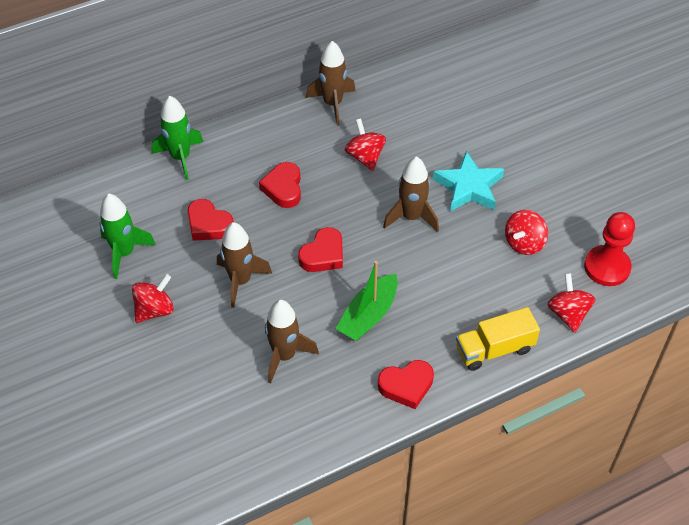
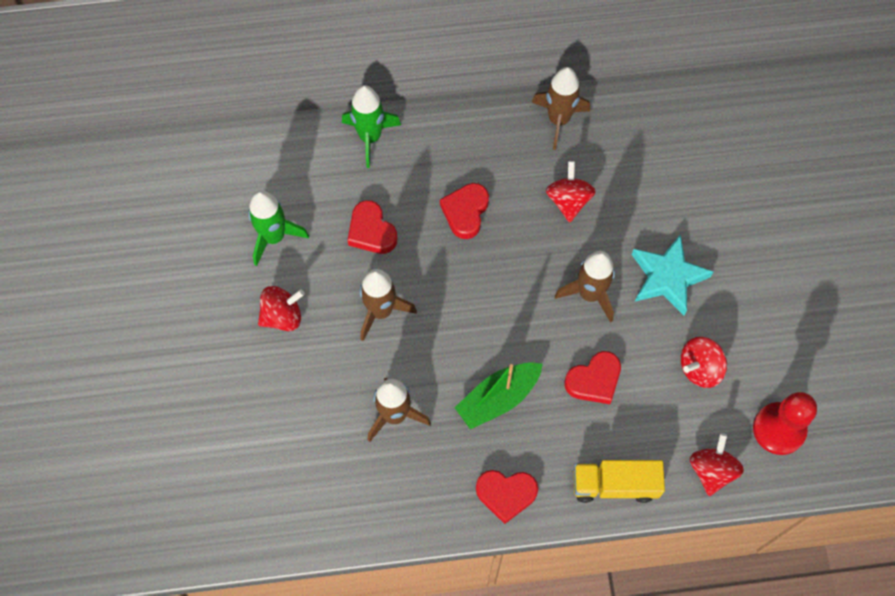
camera: 20 degrees right, 15 degrees up
(323, 255) = (478, 309): red heart -> red heart (594, 380)

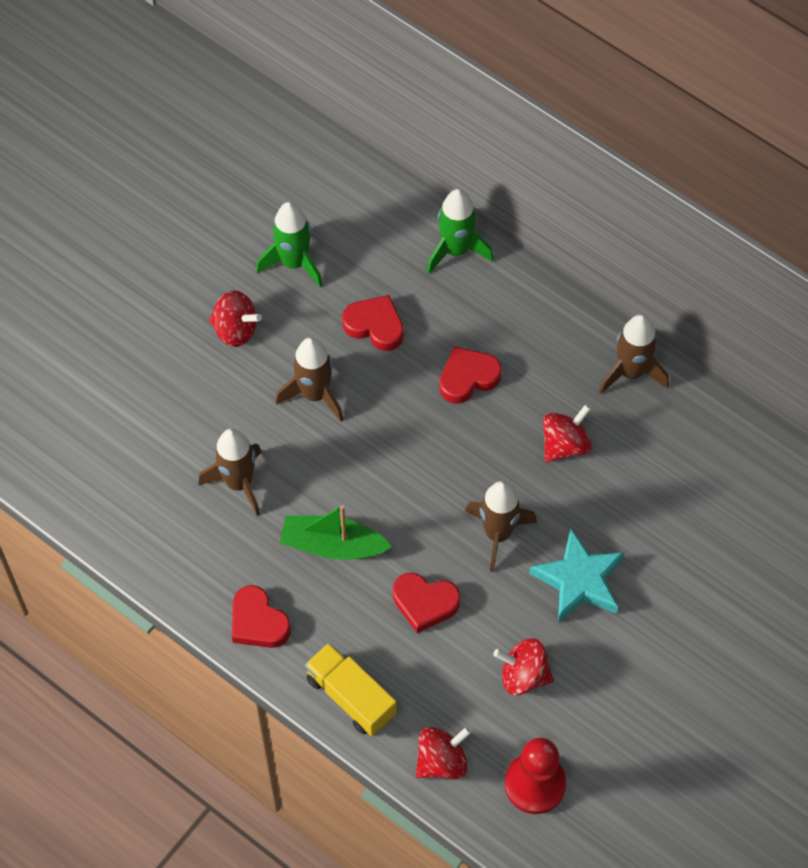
camera: 45 degrees right, 5 degrees down
(371, 231) = (375, 326): red heart -> red heart turned 105 degrees clockwise

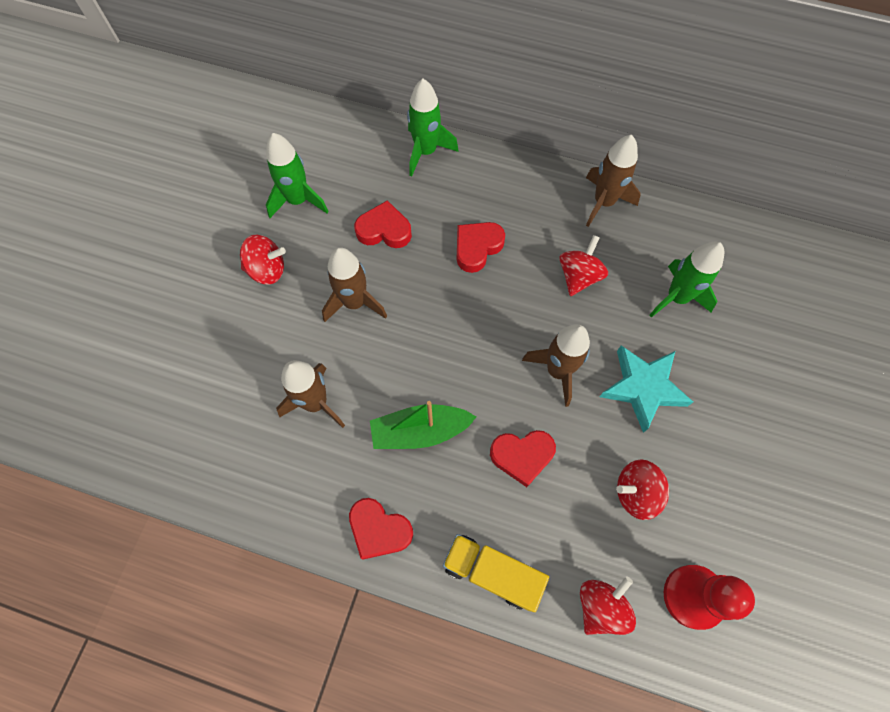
camera: 20 degrees left, 5 degrees up
(661, 501) = (677, 297): none -> green rocket

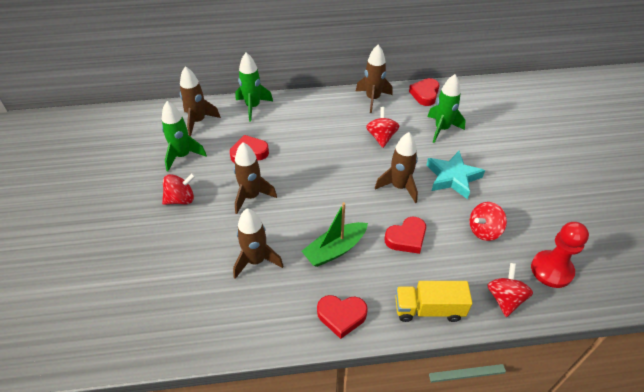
camera: 25 degrees left, 20 degrees down
(342, 149) = (198, 121): none -> brown rocket
(477, 248) = (313, 143): red heart -> red heart (425, 94)

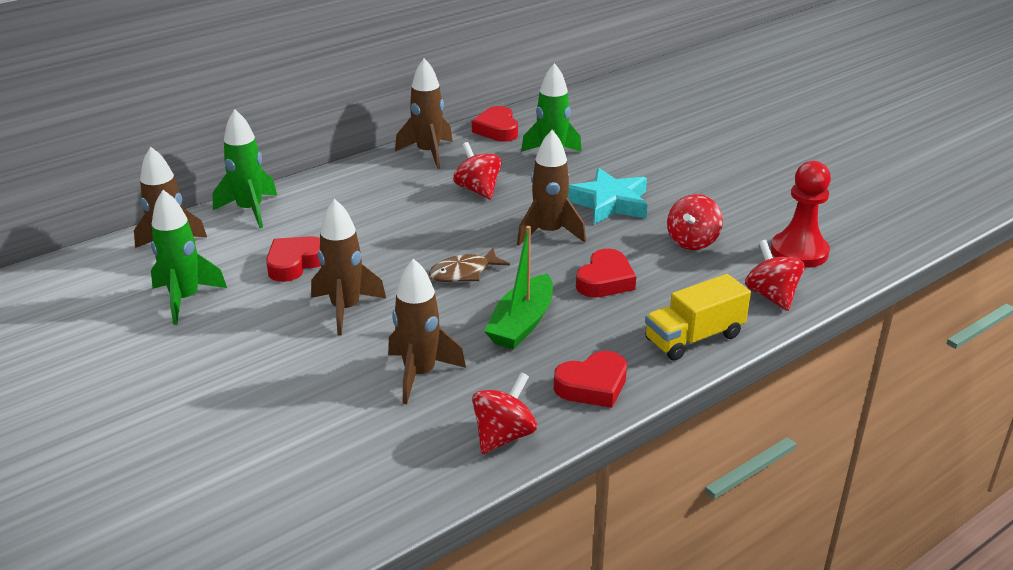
camera: 30 degrees left, 15 degrees down
(181, 199) = (232, 348): red spinning top -> red spinning top (503, 436)
(330, 197) = (464, 273): none -> brown fish

